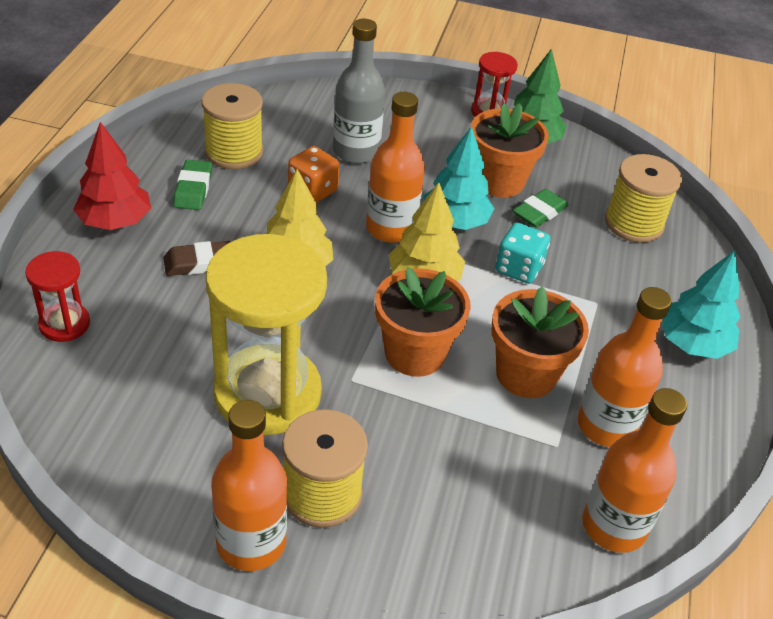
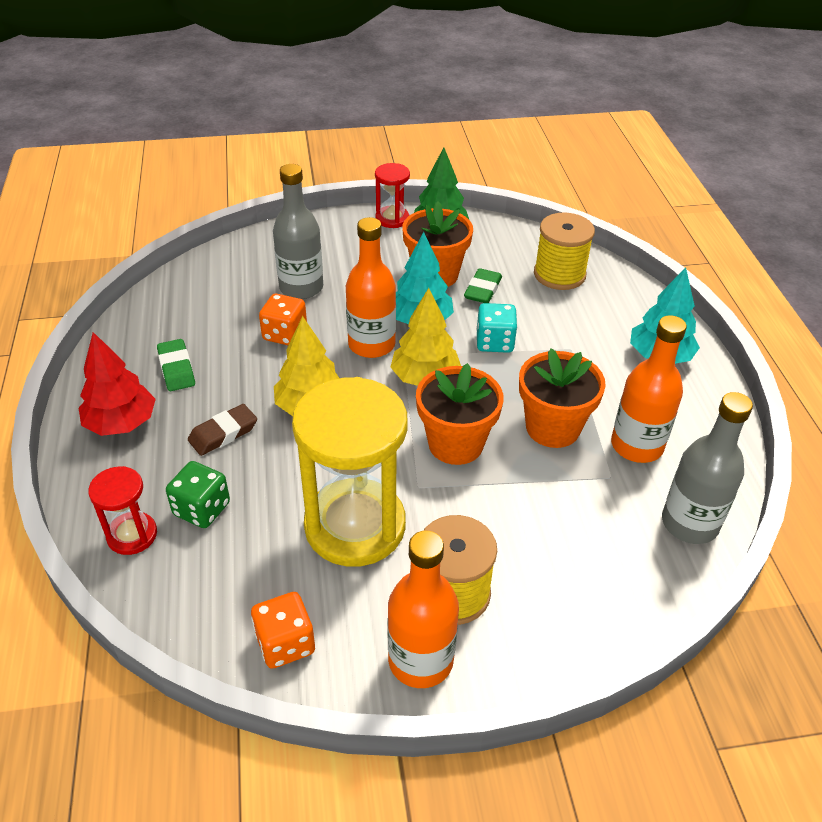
camera: 20 degrees left, 0 degrees up
(138, 324) = (202, 509): none -> green dice
(138, 474) = (285, 643): none -> orange dice
(234, 152) = (193, 323): yellow spool -> none
(613, 526) = (689, 523): orange bottle -> grey bottle

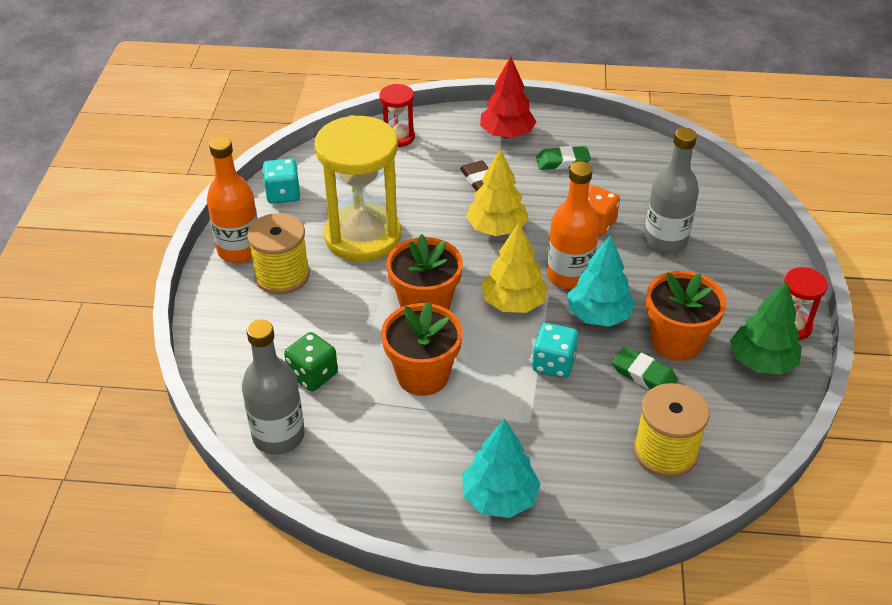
camera: 105 degrees right, 0 degrees up
(202, 509) = (408, 167): green dice -> green dice (313, 375)
(285, 643) = (283, 194): orange dice -> turquoise dice
(636, 446) = (379, 430): orange bottle -> none

